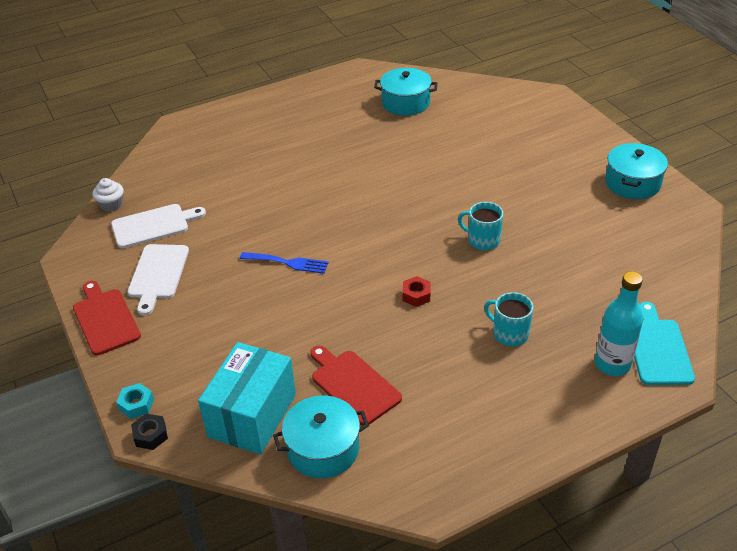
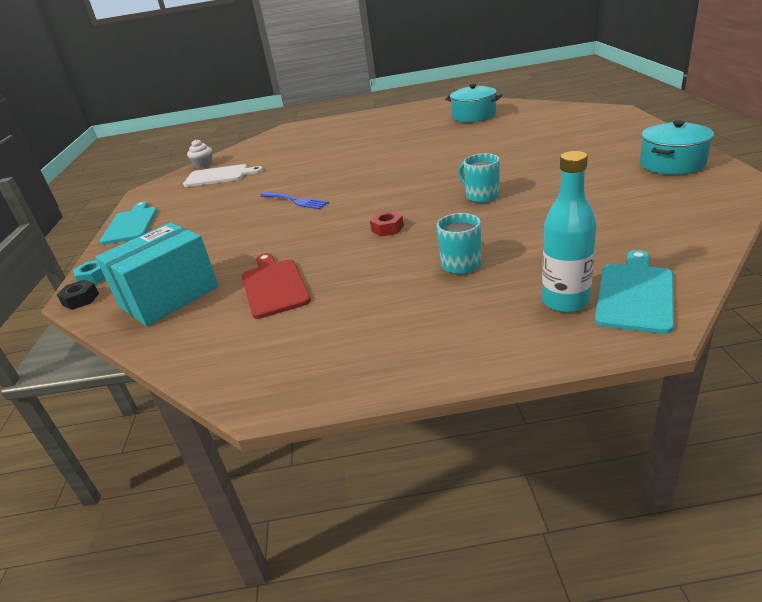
camera: 25 degrees right, 10 degrees down
(105, 319) = (131, 224): red cutting board -> turquoise cutting board
(158, 274) = (193, 202): white cutting board -> none
(323, 449) = (202, 331): turquoise pot -> none

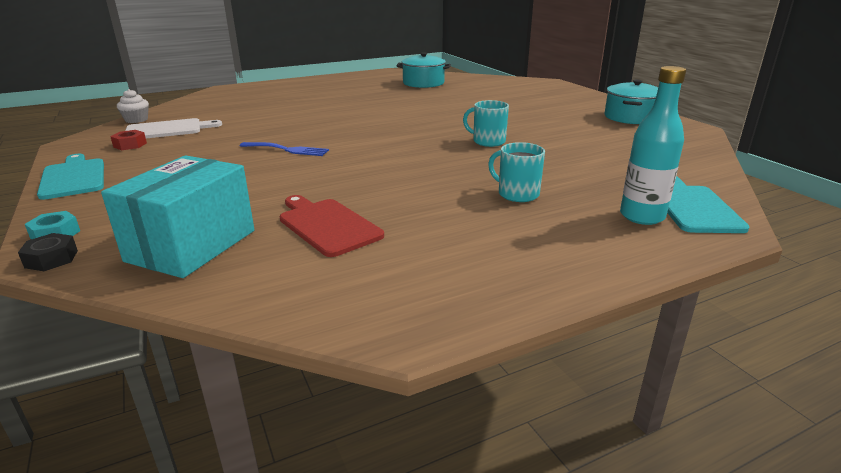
camera: 25 degrees left, 5 degrees down
(387, 228) = (415, 169): red nut -> red nut (130, 145)

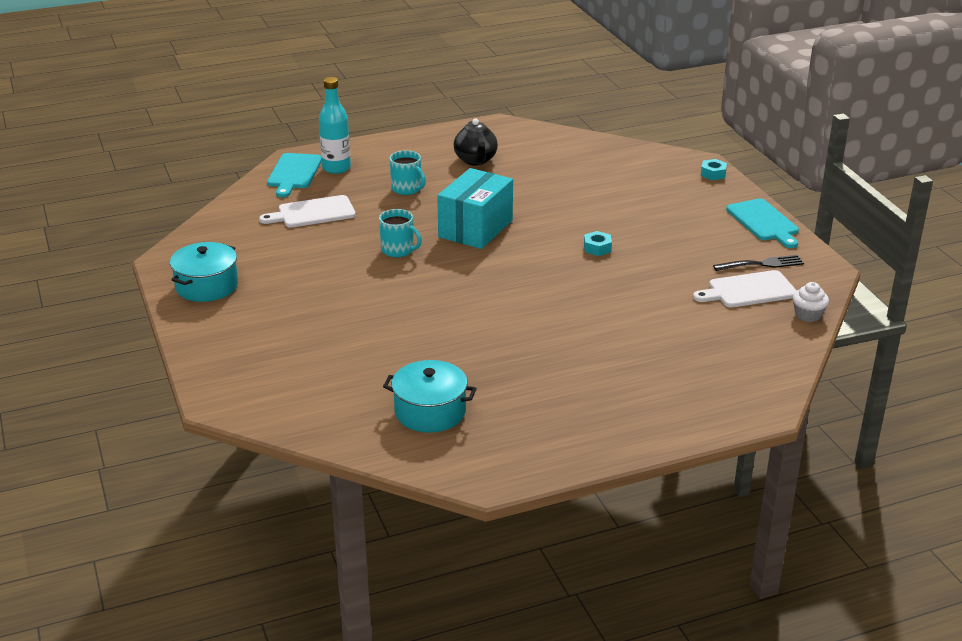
camera: 175 degrees left, 5 degrees up
(51, 259) = (696, 160): black nut -> none
(130, 145) = (762, 264): red nut -> black fork
(192, 245) = (621, 163): turquoise box -> turquoise box (475, 229)
(287, 150) = (597, 248): blue fork -> turquoise nut
(327, 225) = (542, 172): red cutting board -> none
(435, 239) = (476, 160): none -> black teapot
(607, 165) = (313, 213): none -> white cutting board

